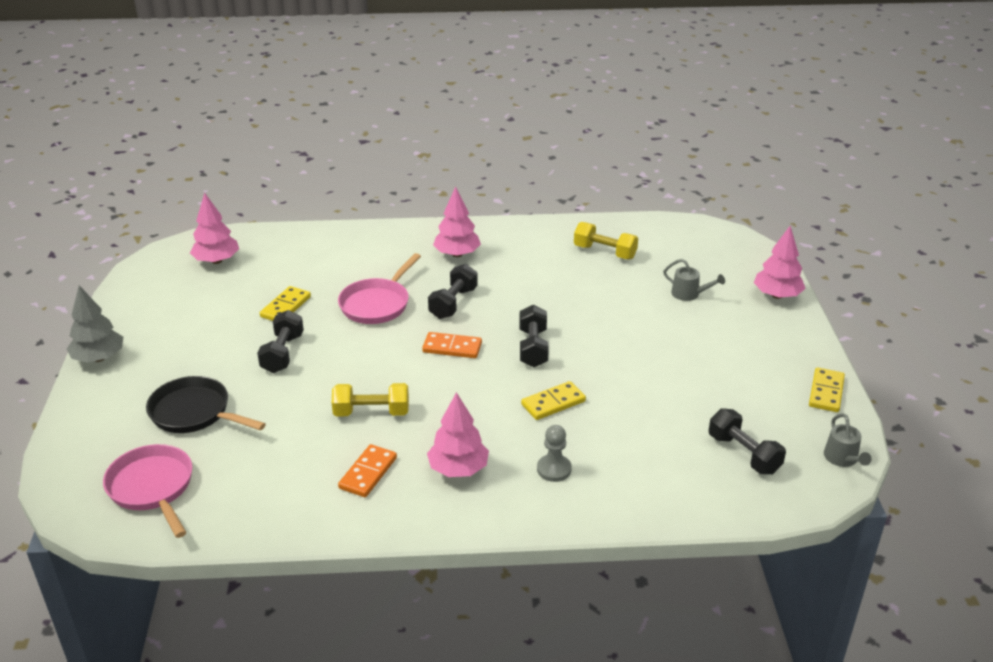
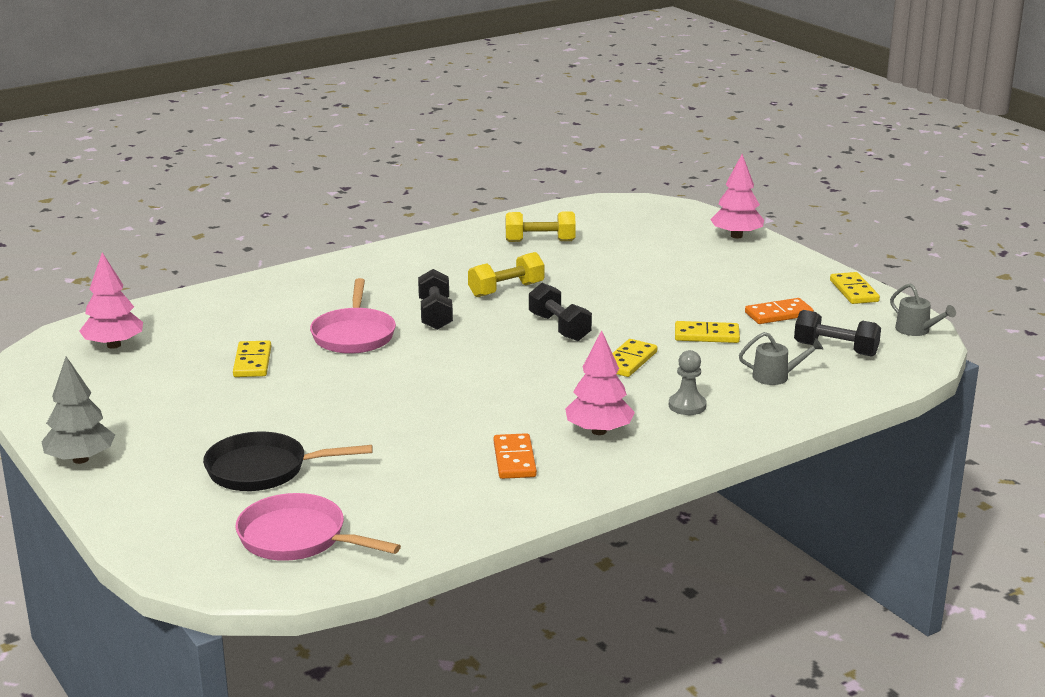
camera: 30 degrees left, 10 degrees down
(282, 353) = (300, 398): black dumbbell -> none
(371, 412) = (459, 416): yellow dumbbell -> yellow dumbbell (506, 290)
(452, 347) = (478, 348): orange domino -> orange domino (778, 314)
(457, 254) = (389, 277): pink tree -> none
(644, 398) = (706, 335): none -> yellow domino
(689, 294) = (658, 253): grey watering can -> grey watering can (776, 376)

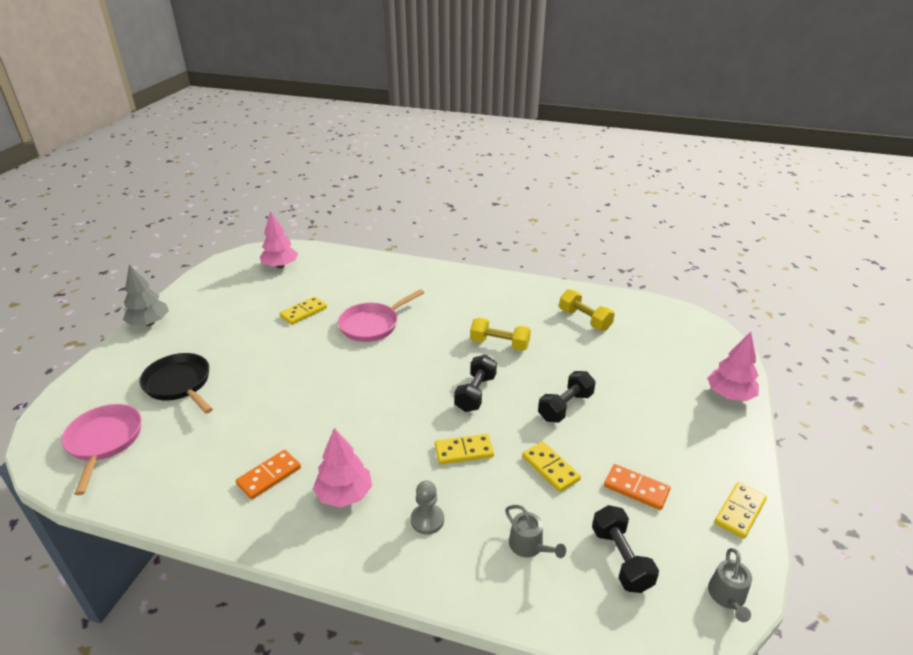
camera: 50 degrees right, 10 degrees up
(435, 315) = (432, 337): black dumbbell -> black dumbbell (565, 406)

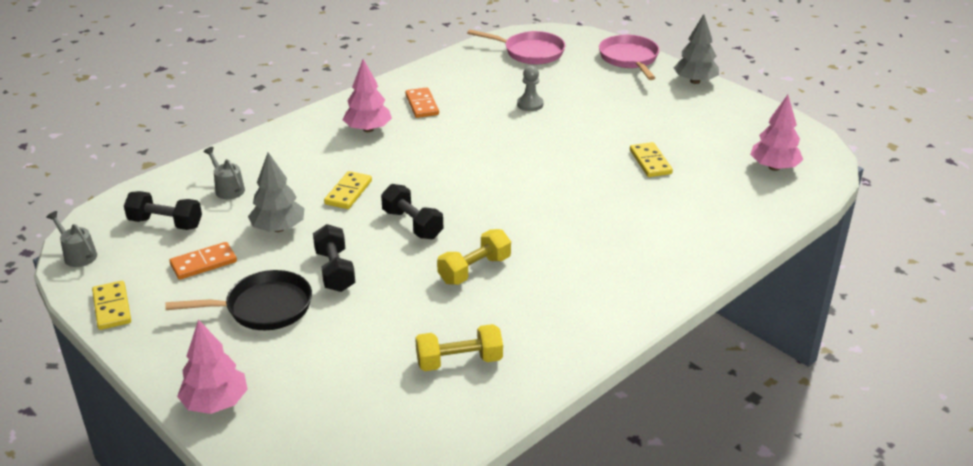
camera: 120 degrees right, 0 degrees up
(179, 384) = (577, 85): black pan -> black pan (263, 308)
(372, 325) = (588, 197): pink pan -> pink pan (629, 59)
(427, 520) = (303, 155): grey pawn -> grey pawn (530, 104)
(529, 546) = (227, 189): grey watering can -> grey watering can turned 60 degrees clockwise
(550, 468) = (278, 228): yellow domino -> grey tree

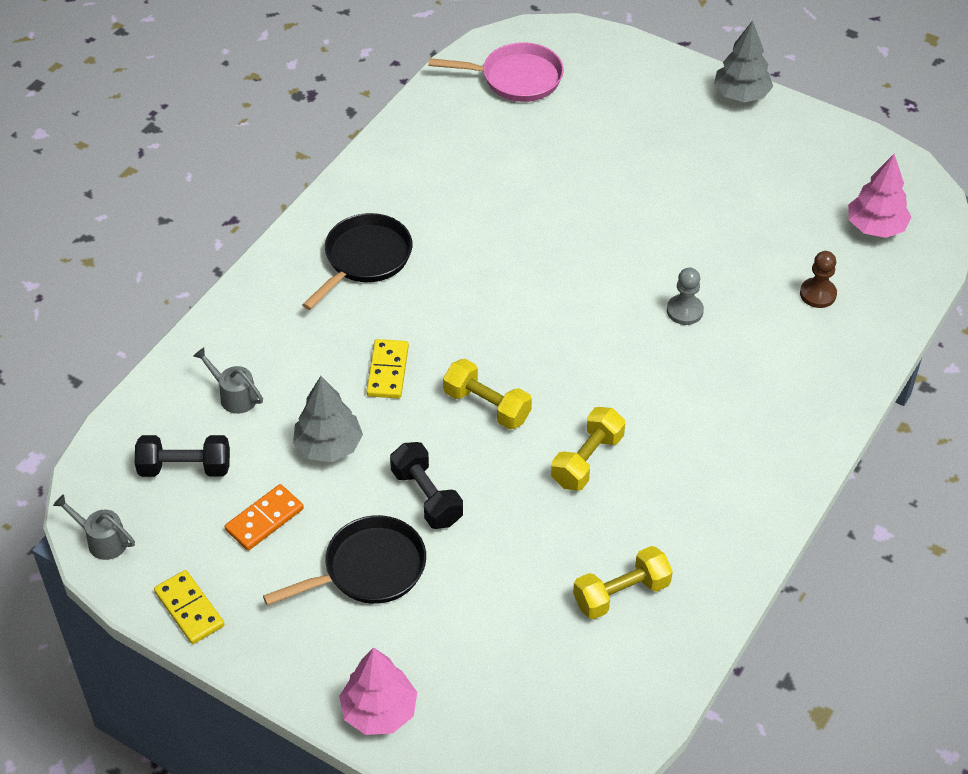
camera: 15 degrees left, 15 degrees up
(368, 129) = (365, 259): pink tree -> black pan
(412, 224) = (487, 406): black dumbbell -> yellow dumbbell
(422, 105) = (415, 202): orange domino -> none
(530, 104) = (551, 175): grey pawn -> grey pawn (684, 311)
(629, 59) = (647, 68): pink pan -> none
(650, 162) = (730, 247): yellow domino -> none
(710, 199) = (818, 294): none -> brown pawn

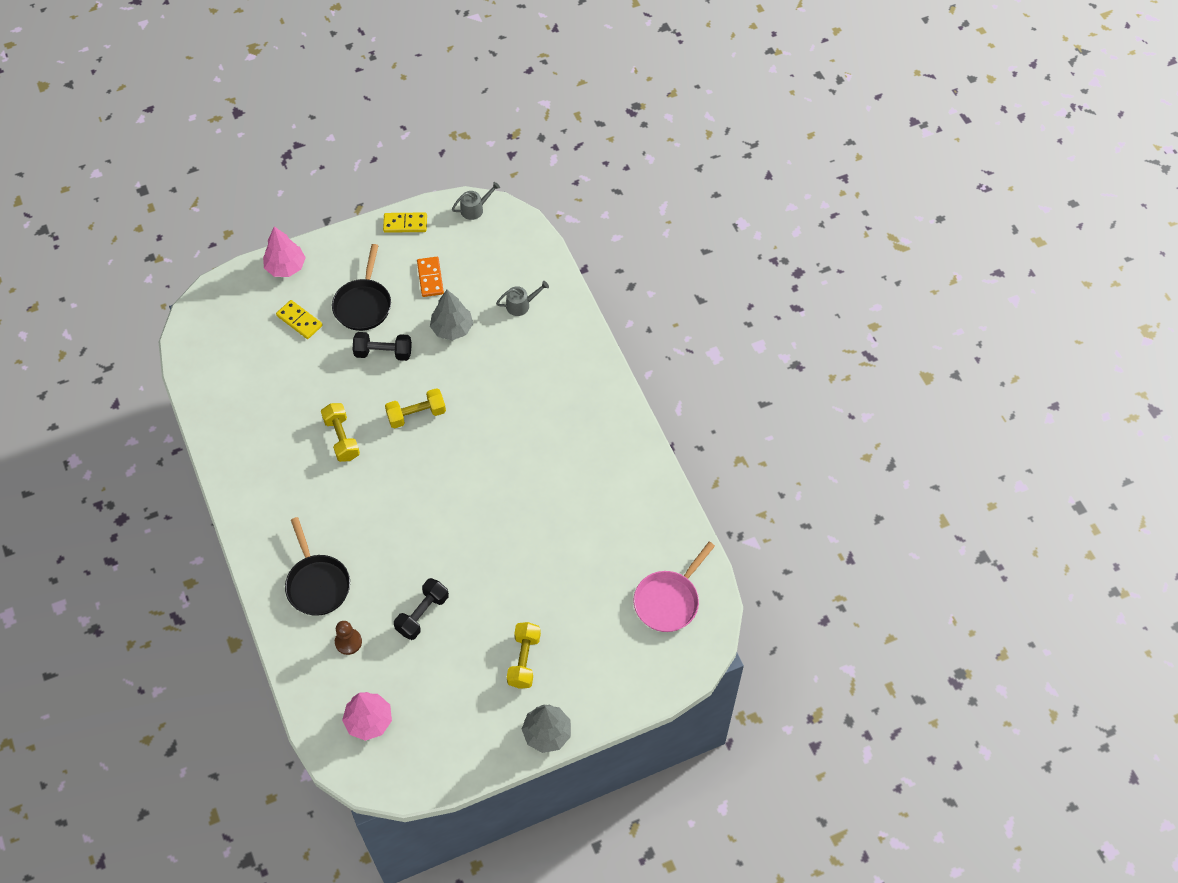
camera: 125 degrees right, 10 degrees up
(185, 468) = (491, 261): black dumbbell -> black dumbbell (422, 614)
(365, 259) = (572, 419): black pan -> black pan (317, 584)
(387, 371) = (479, 382): yellow domino -> yellow domino (299, 321)
(621, 594) = (254, 400): yellow dumbbell -> yellow dumbbell (524, 660)
(684, 311) = (397, 558): grey pawn -> none

